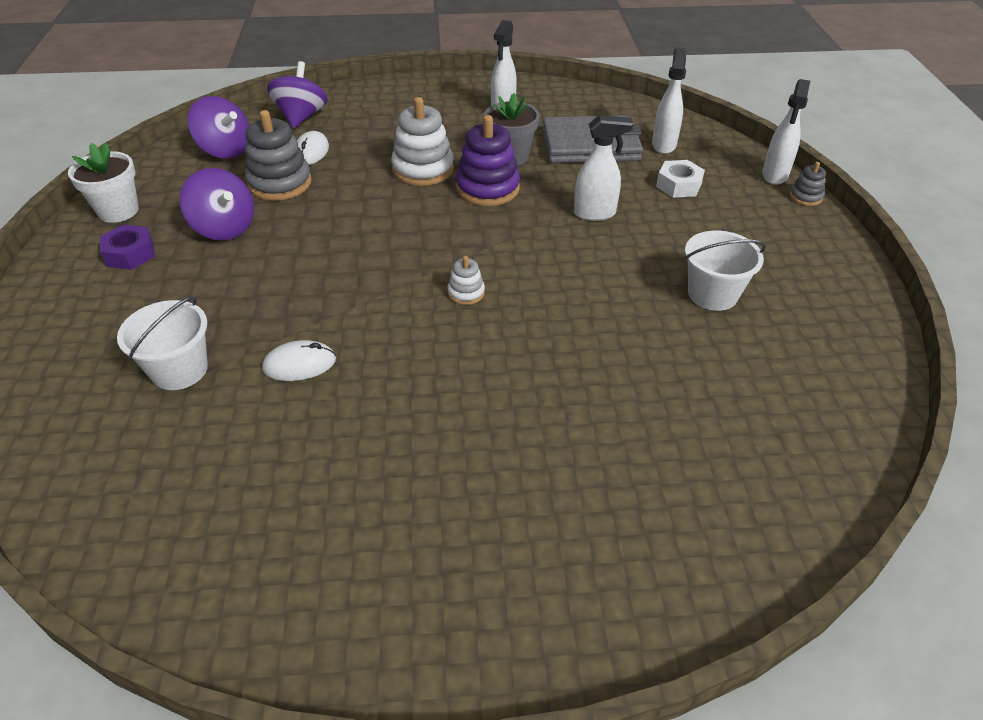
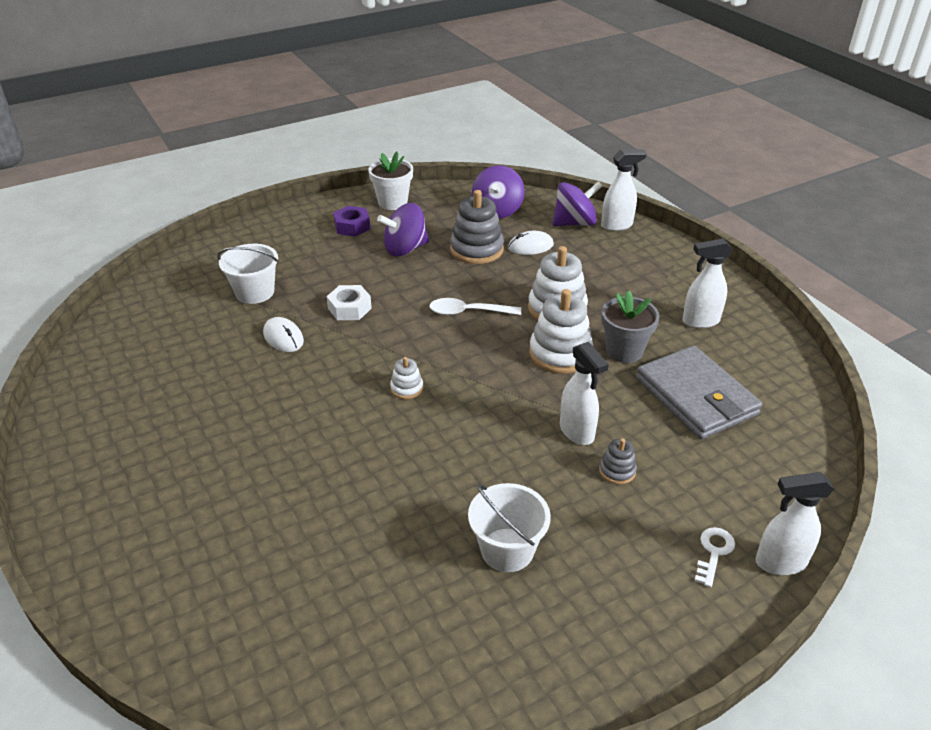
camera: 65 degrees right, 5 degrees down
(224, 228) = (405, 249): purple spinning top -> purple spinning top turned 45 degrees clockwise
(380, 220) = (468, 312): none -> white spoon
(487, 188) = (560, 353): purple stacking toy -> white stacking toy
(663, 145) = (752, 451): white spray bottle -> white spray bottle (617, 225)
(678, 185) = (681, 481): white nut -> white nut (349, 308)
(755, 198) = (713, 552): none -> white key
(805, 197) = (758, 601): grey stacking toy -> grey stacking toy (617, 471)

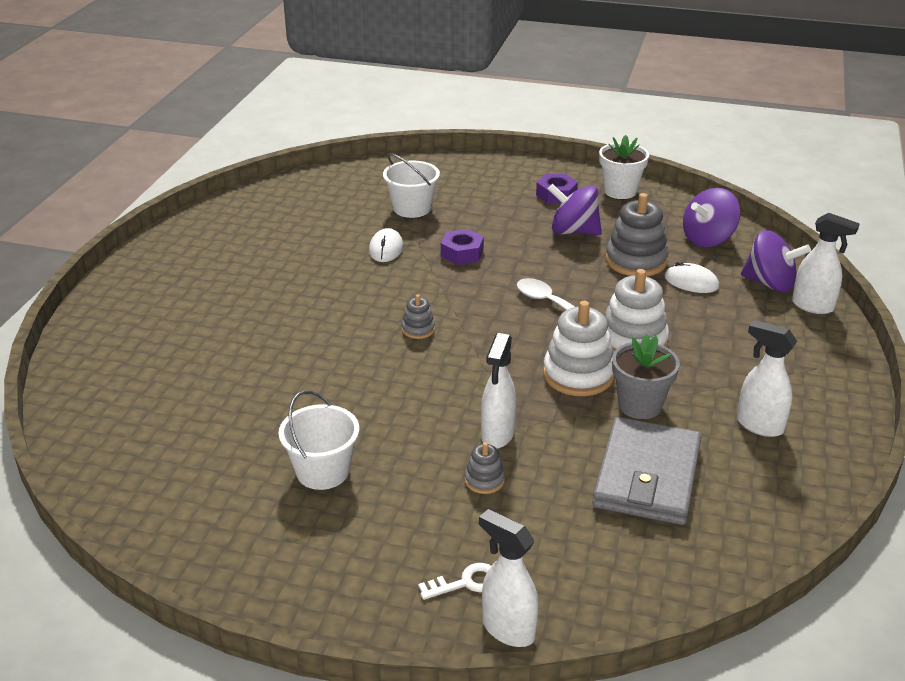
camera: 45 degrees right, 5 degrees down
(349, 308) = (462, 253): white nut -> purple nut
(406, 388) = (418, 329): white stacking toy -> grey stacking toy

